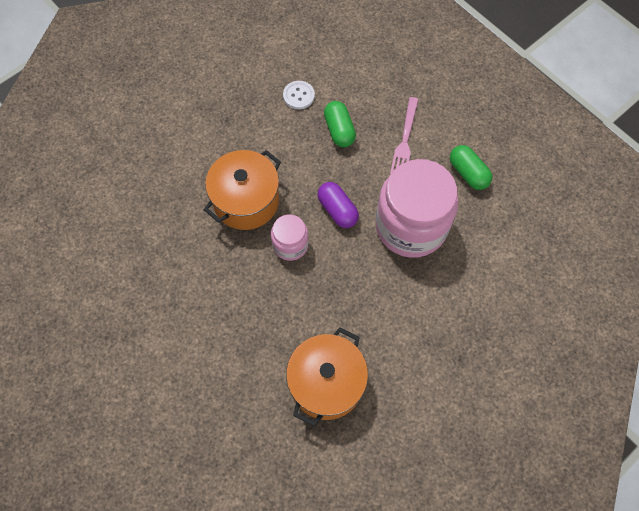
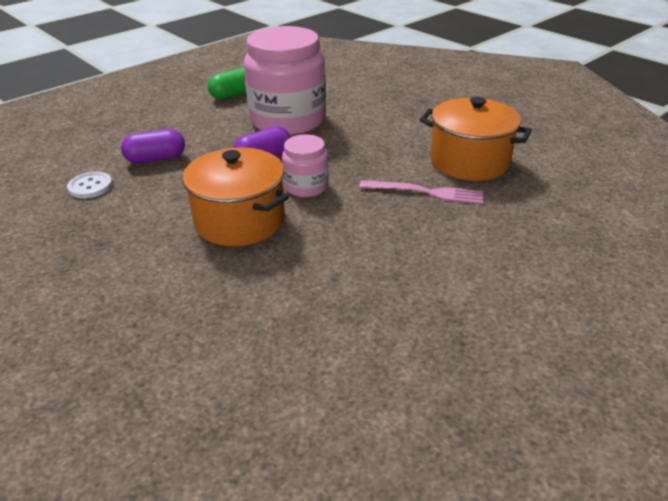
camera: 90 degrees left, 30 degrees down
(339, 130) = (156, 159): green capsule -> purple capsule
(405, 140) = (184, 123): pink fork -> pink fork (425, 192)

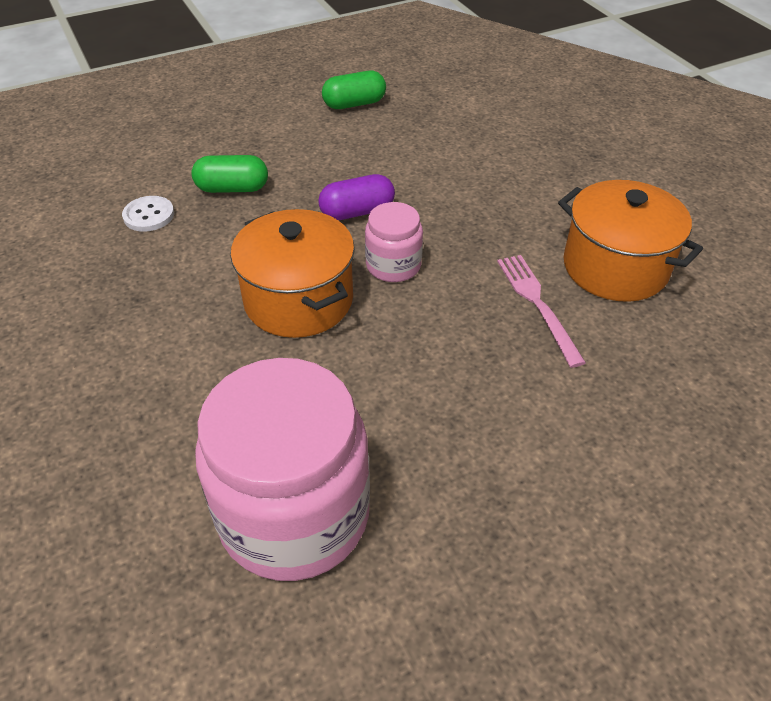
camera: 15 degrees right, 10 degrees up
(156, 159) = (232, 188): purple capsule -> green capsule
(288, 120) = (407, 157): pink jar -> pink jar (294, 515)
(425, 192) = (538, 304): pink fork -> pink fork turned 135 degrees counterclockwise

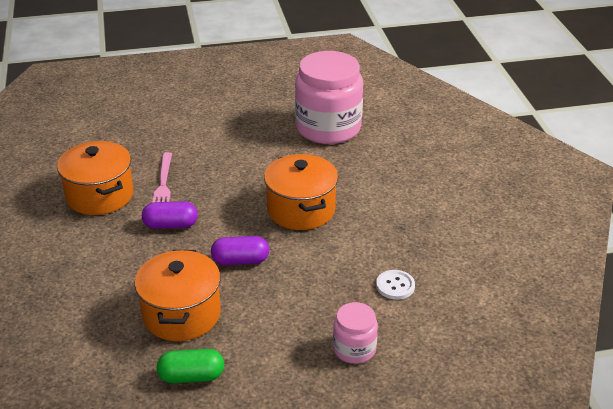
camera: 165 degrees left, 10 degrees down
(232, 188) = (328, 298): green capsule -> none
(393, 265) = (234, 219): pink jar -> pink jar (354, 349)
(395, 148) = (181, 314): none -> orange pot
(478, 242) = (170, 225): none -> purple capsule

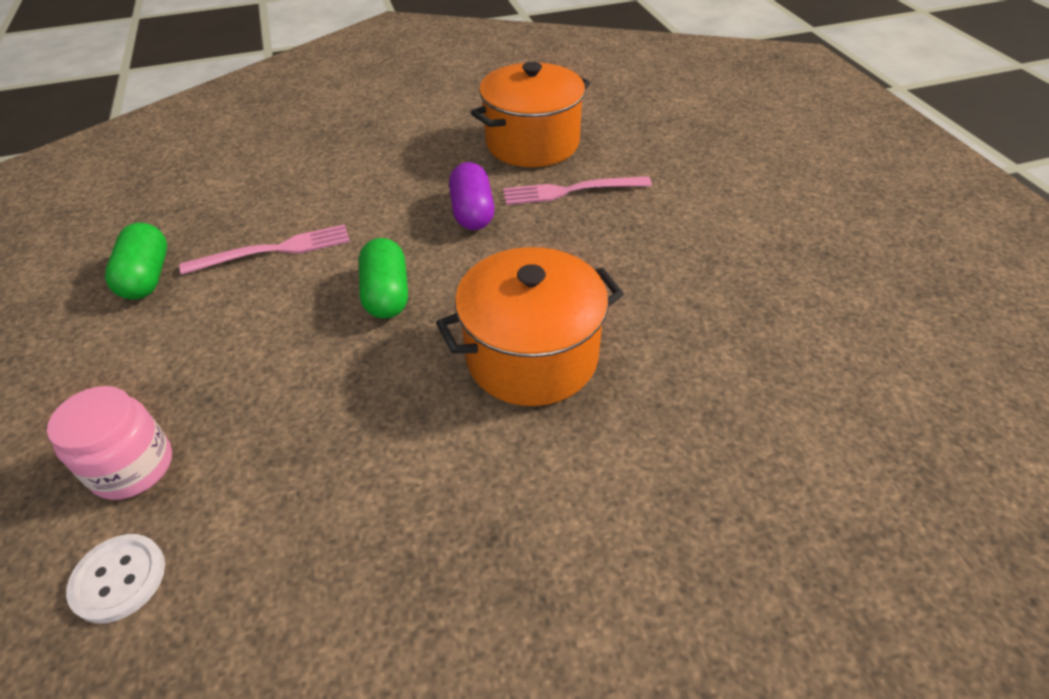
camera: 85 degrees right, 10 degrees up
(181, 314) = (274, 250): orange pot -> pink fork
(240, 261) = (387, 294): purple capsule -> green capsule
(328, 128) = (832, 375): pink jar -> none
(395, 286) = (293, 531): white button -> white button (119, 579)

